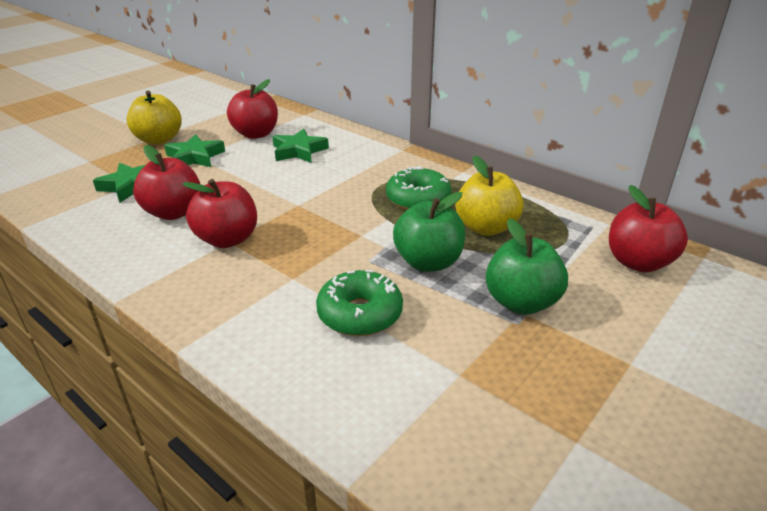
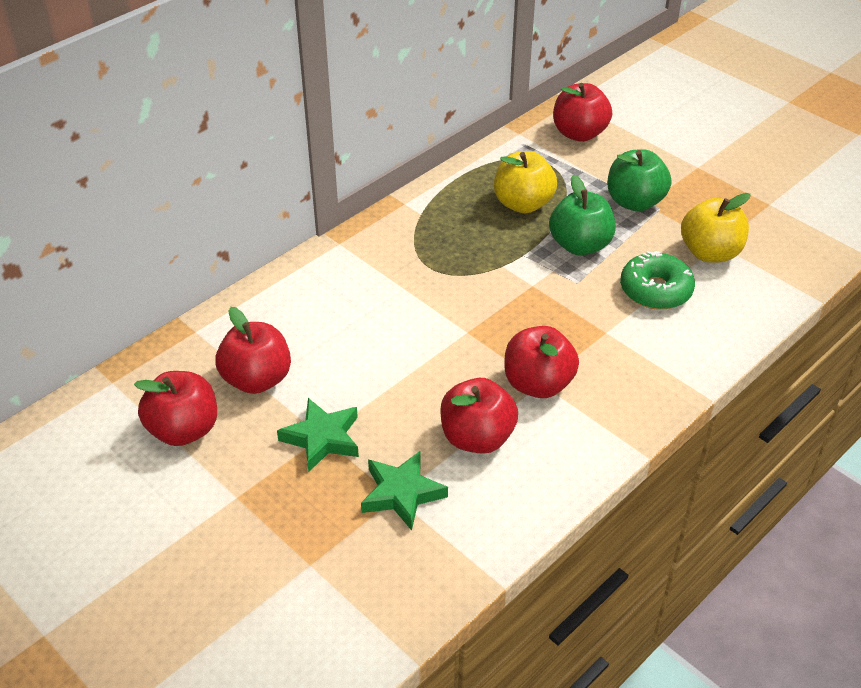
camera: 85 degrees left, 10 degrees up
(159, 140) = (249, 490): yellow apple -> yellow apple (710, 253)
(216, 119) = (184, 430): none -> red apple
(299, 151) = (325, 333): green star -> none
(418, 199) = (464, 241): green donut -> none

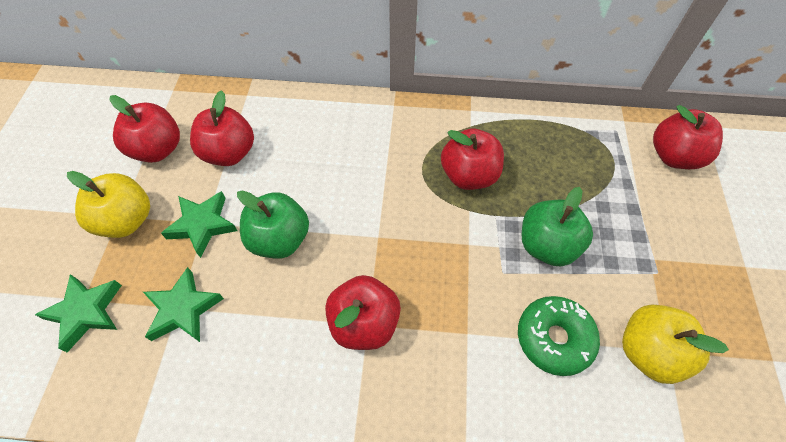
camera: 50 degrees right, 15 degrees up
(328, 567) = (86, 312): none -> green star
(477, 438) = (274, 320): red apple -> red apple (469, 175)
(523, 204) = (550, 176): yellow apple -> yellow apple (126, 220)
(634, 202) = (642, 249): green apple -> green apple (280, 239)

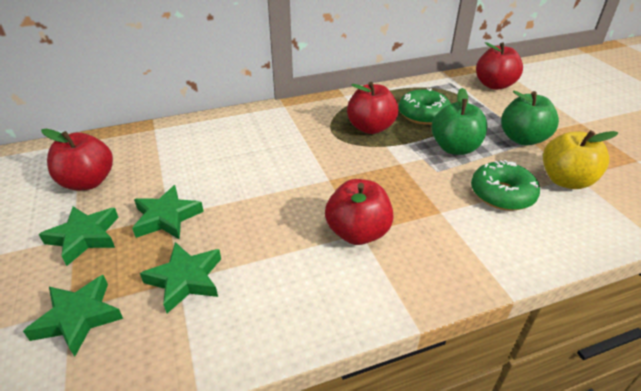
camera: 25 degrees left, 20 degrees down
(126, 220) = (84, 237): yellow apple -> green star
(229, 153) = (162, 166): red apple -> none
(280, 239) = (246, 205): green apple -> green apple (522, 139)
(545, 176) = (423, 114): none -> green donut

